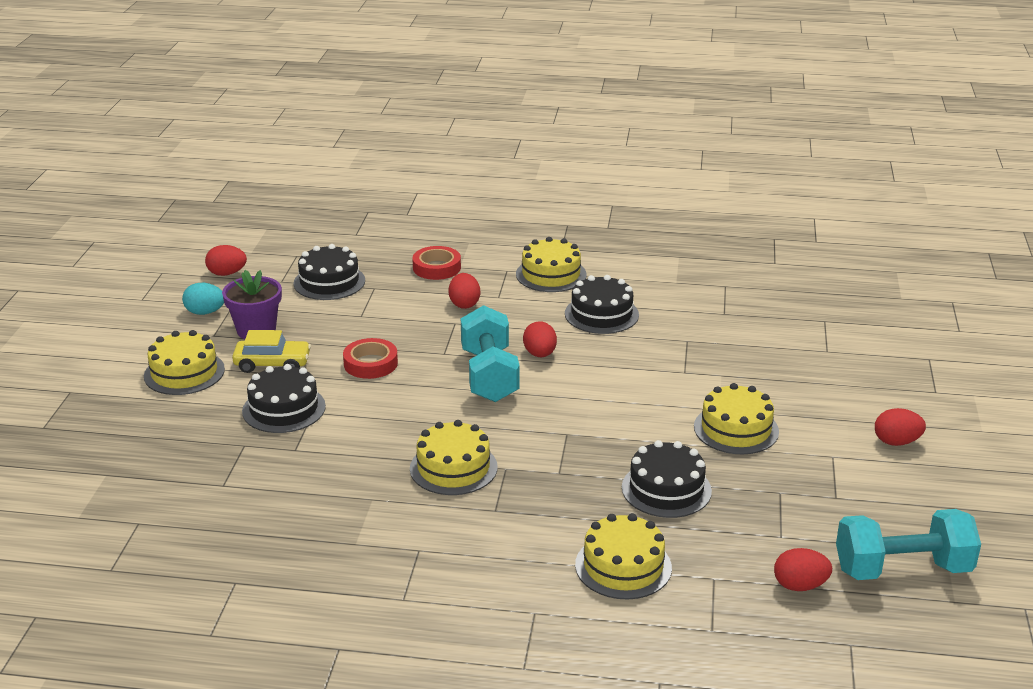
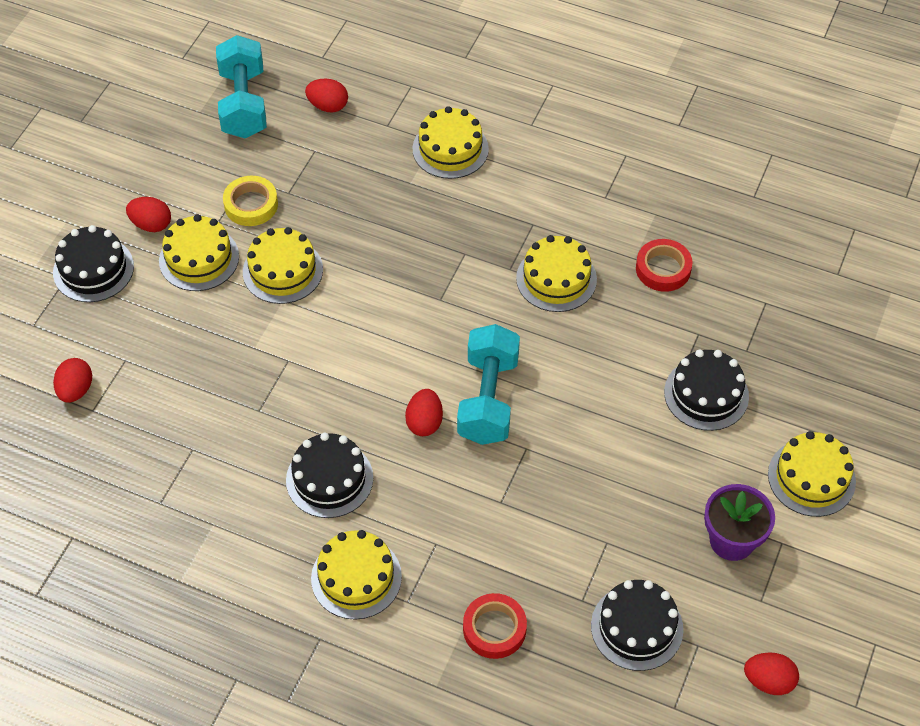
camera: 165 degrees left, 25 degrees up
(205, 312) = (793, 593): turquoise egg -> none
(272, 364) = (715, 471): yellow car -> none
(370, 363) = (608, 447): red tape -> red tape (663, 269)
(464, 304) = (480, 537): red egg -> red egg (76, 390)
(666, 489) = (381, 215): black cake -> black cake (93, 269)
(810, 475) = (251, 205): none -> yellow tape
(825, 425) = (199, 258): none -> yellow cake
(902, 569) = (243, 104): turquoise dumbbell -> turquoise dumbbell turned 75 degrees clockwise

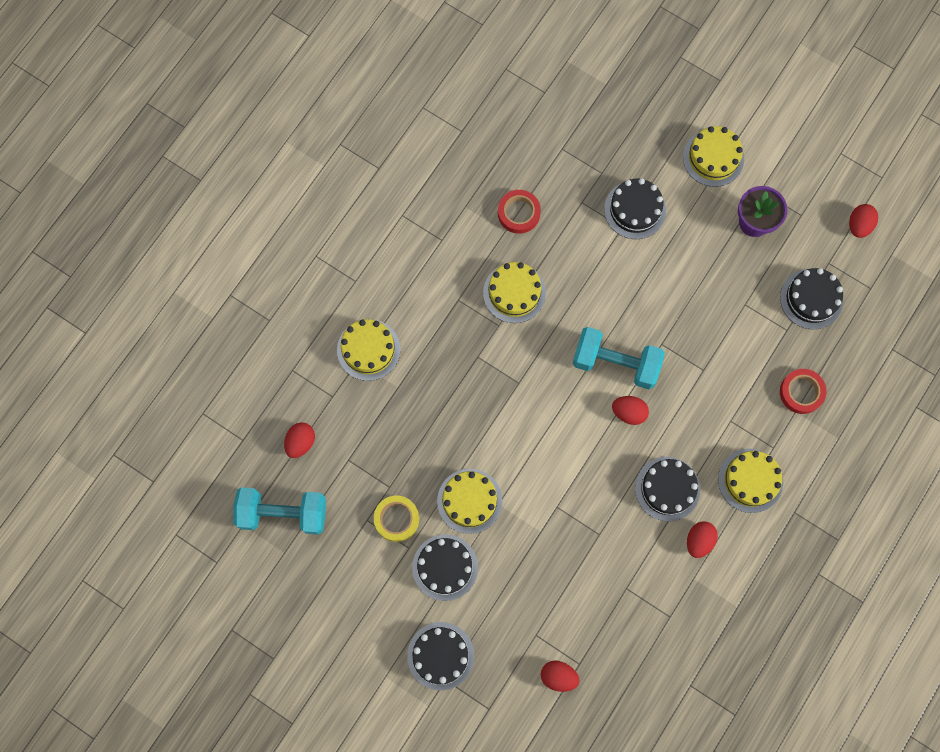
camera: 80 degrees left, 20 degrees up
(151, 224) = (402, 604): red egg -> red egg (699, 541)
(199, 258) = (445, 567): yellow cake -> black cake

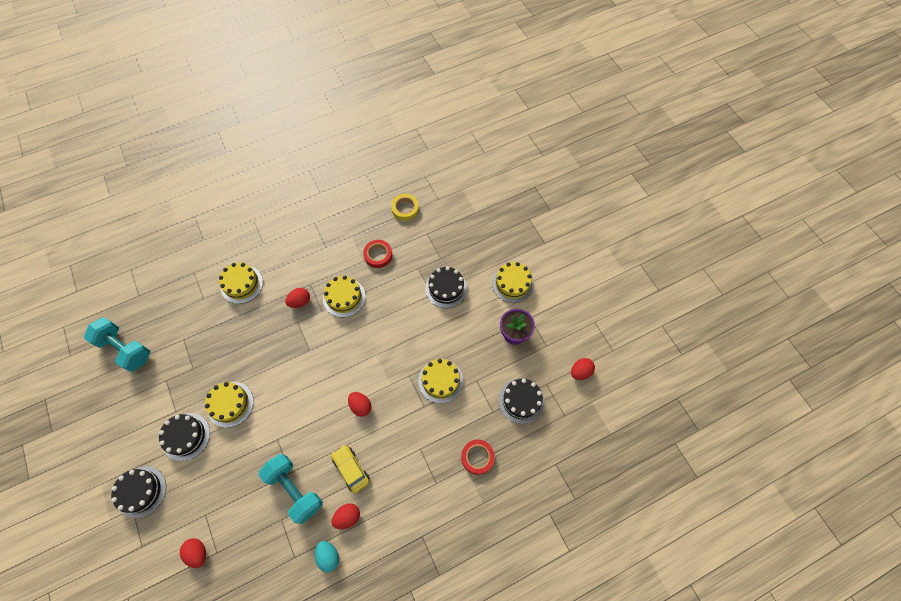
camera: 30 degrees right, 10 degrees down
(300, 442) = (166, 314): red egg -> red egg (300, 301)
(396, 519) = (182, 390): yellow tape -> yellow tape (405, 209)
(615, 363) = (373, 371): turquoise dumbbell -> turquoise dumbbell (295, 489)
(667, 489) = (351, 469): black cake -> yellow car
(706, 592) = (328, 556): none -> turquoise egg
(750, 480) = (407, 496): yellow cake -> yellow cake (440, 381)

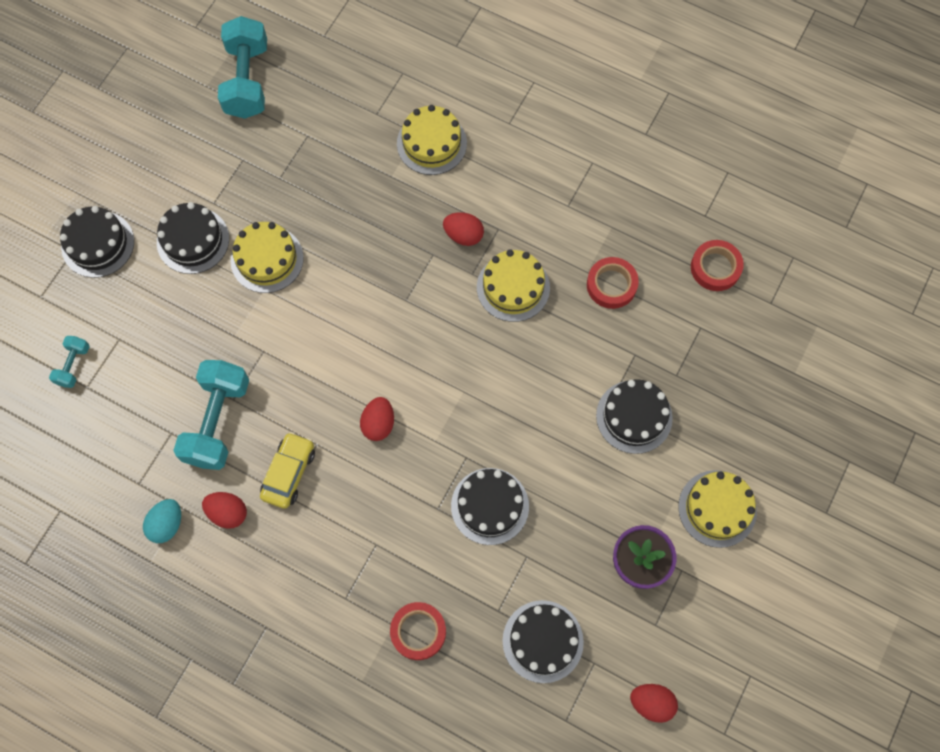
camera: 55 degrees right, 5 degrees up
(198, 552) = (73, 365): red egg -> turquoise dumbbell
(405, 209) = (715, 268): yellow tape -> red tape
(440, 381) = (490, 506): yellow cake -> black cake

